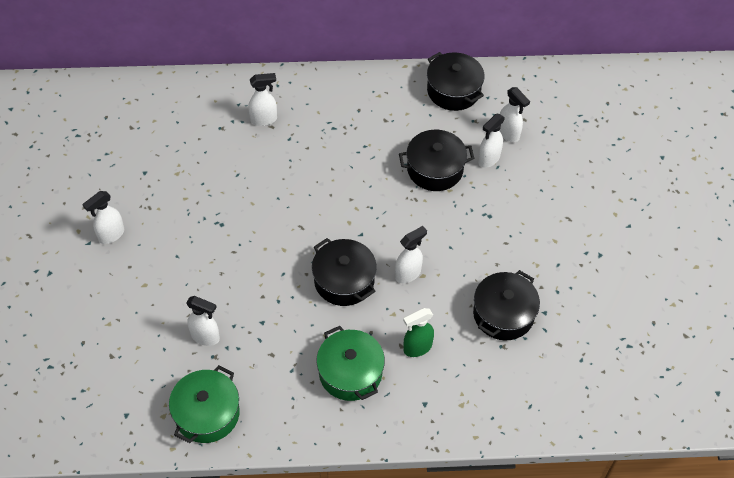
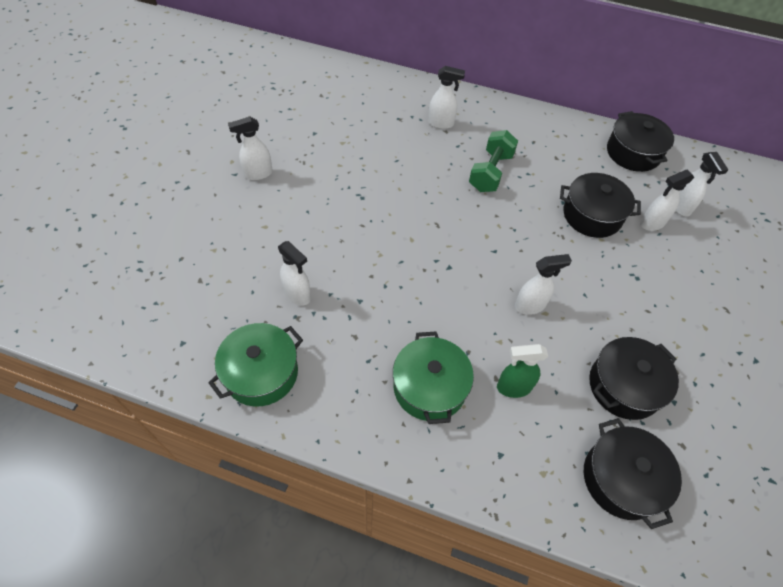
camera: 20 degrees right, 0 degrees up
(330, 157) = (490, 172): none -> green dumbbell
(344, 280) = (460, 289): black pot -> black pot (621, 479)

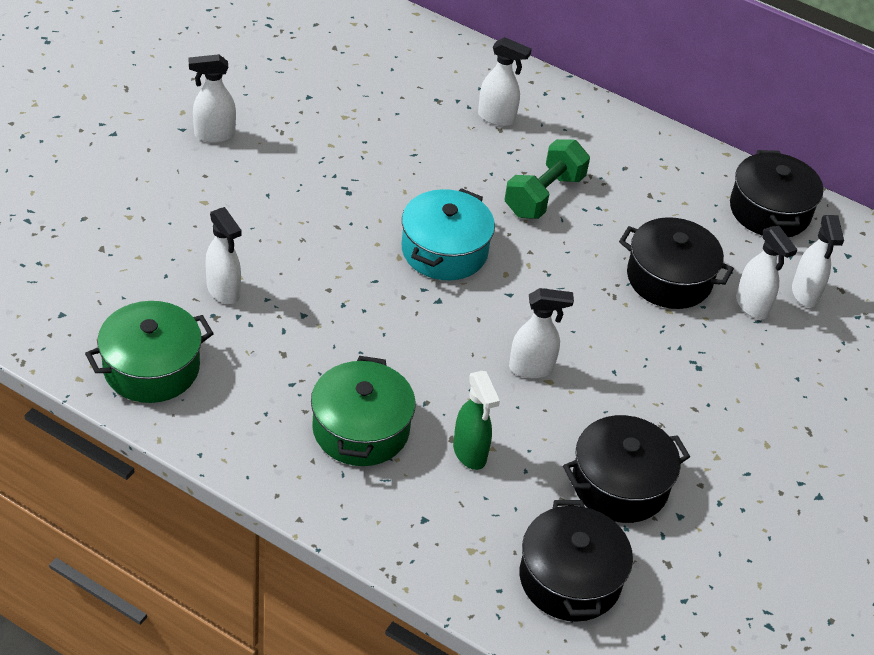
camera: 10 degrees right, 10 degrees down
(440, 227) = (444, 250): none -> turquoise pot
(513, 387) = (470, 453): green spray bottle -> green spray bottle turned 120 degrees counterclockwise
(651, 223) = (752, 306): white spray bottle -> white spray bottle turned 105 degrees counterclockwise

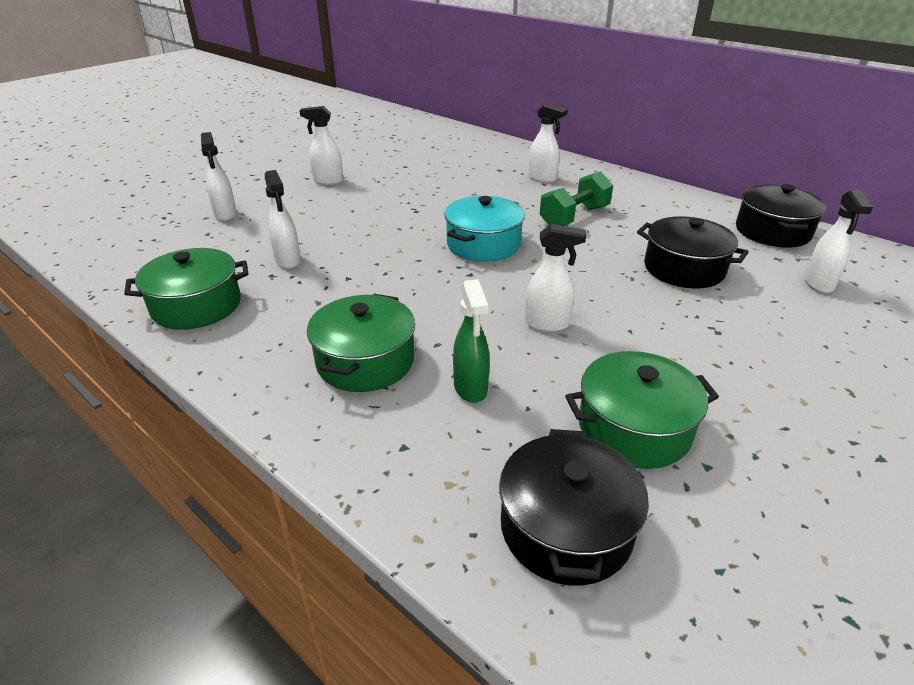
camera: 15 degrees right, 10 degrees down
(620, 484) = (634, 428): black pot -> green pot
(752, 306) = (767, 290): white spray bottle -> white spray bottle (225, 214)

